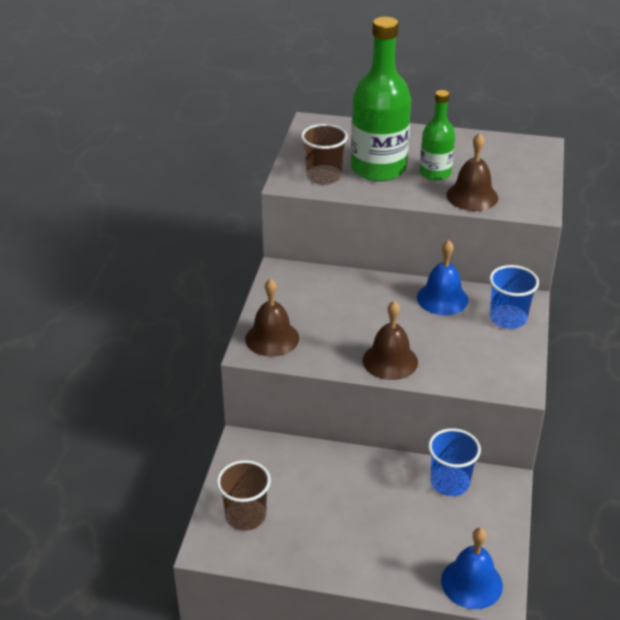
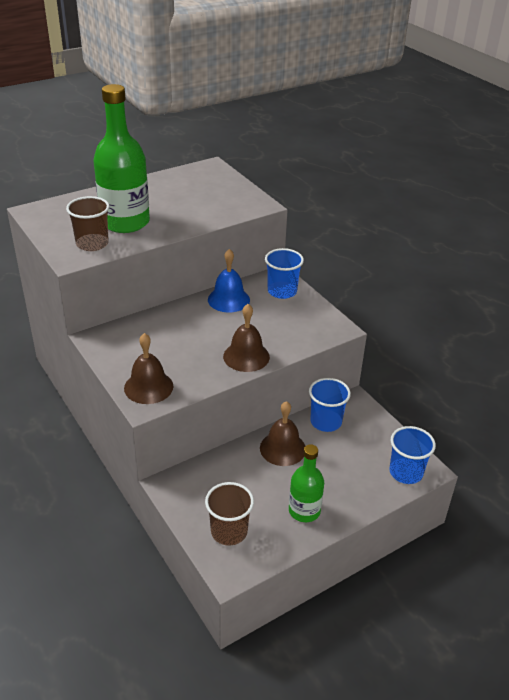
camera: 45 degrees left, 0 degrees up
(435, 173) = (168, 209): green bottle -> green bottle (304, 511)
(471, 583) = (406, 472): blue bell -> blue cup
(472, 196) = (211, 214): brown bell -> brown bell (282, 448)

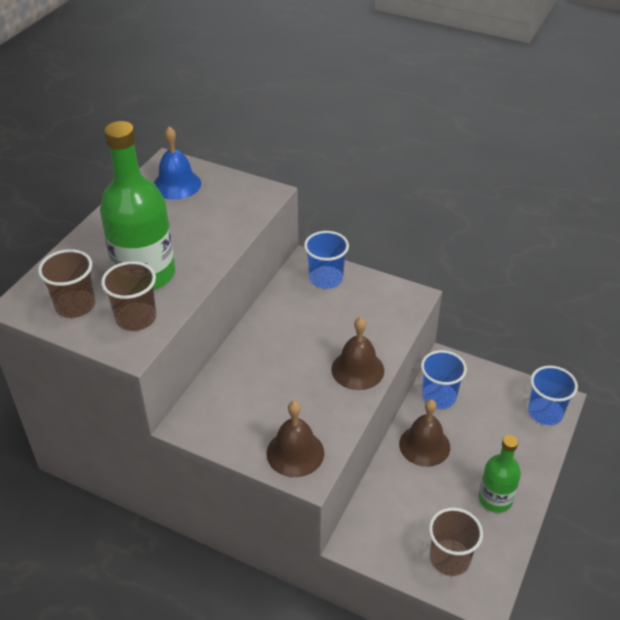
camera: 30 degrees left, 5 degrees up
(64, 223) = (75, 305): none -> brown cup
(228, 299) = (282, 312): blue bell -> blue bell (177, 184)

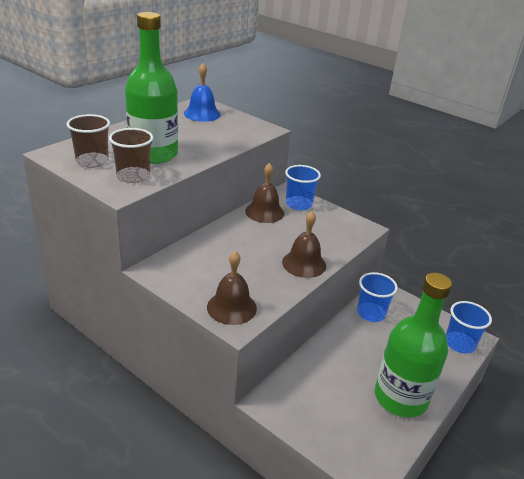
camera: 10 degrees right, 10 degrees down
(424, 445) = (349, 344): brown bell -> brown bell (264, 212)
(449, 559) = (347, 435): brown cup -> none
(495, 499) = (400, 397): green bottle -> green bottle, size x1.76

